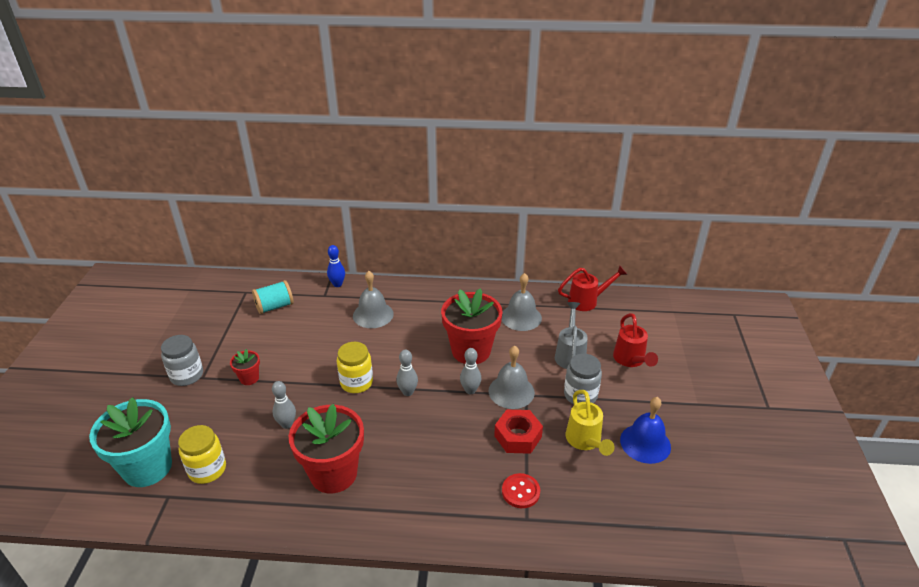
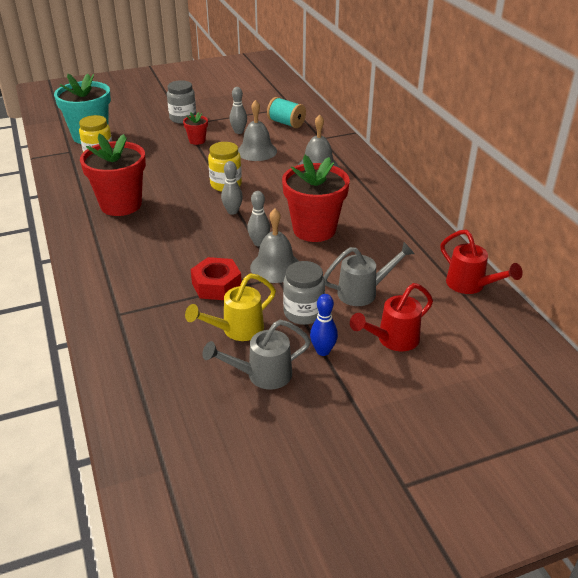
camera: 65 degrees right, 0 degrees up
(287, 424) = (159, 170): grey bowling pin -> grey bowling pin (239, 132)
(337, 284) = (342, 139): blue bowling pin -> blue bowling pin (323, 351)
(520, 491) = (148, 303): red button -> none
(521, 317) = (394, 246): grey bell -> grey bell (257, 151)
(645, 443) = (261, 375): blue bell -> grey watering can

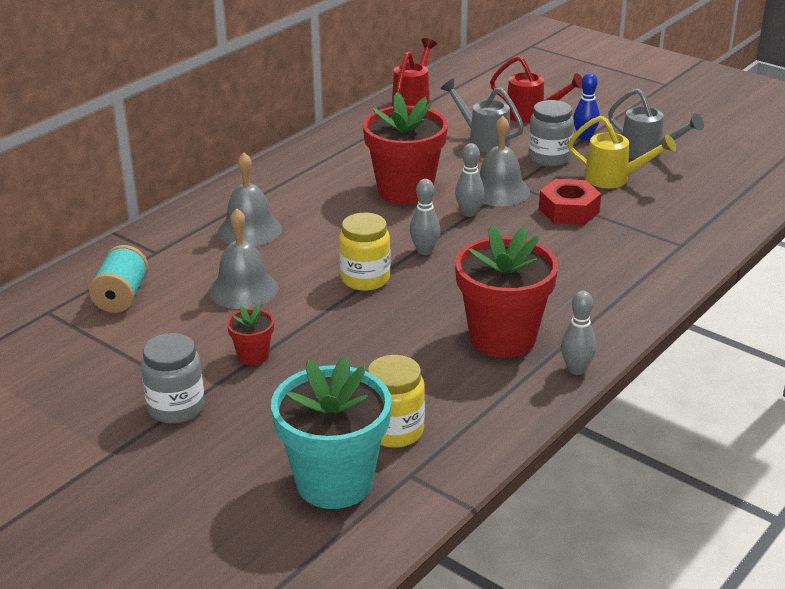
camera: 120 degrees left, 5 degrees down
(239, 132) = (187, 329): grey bowling pin -> grey bowling pin (576, 369)

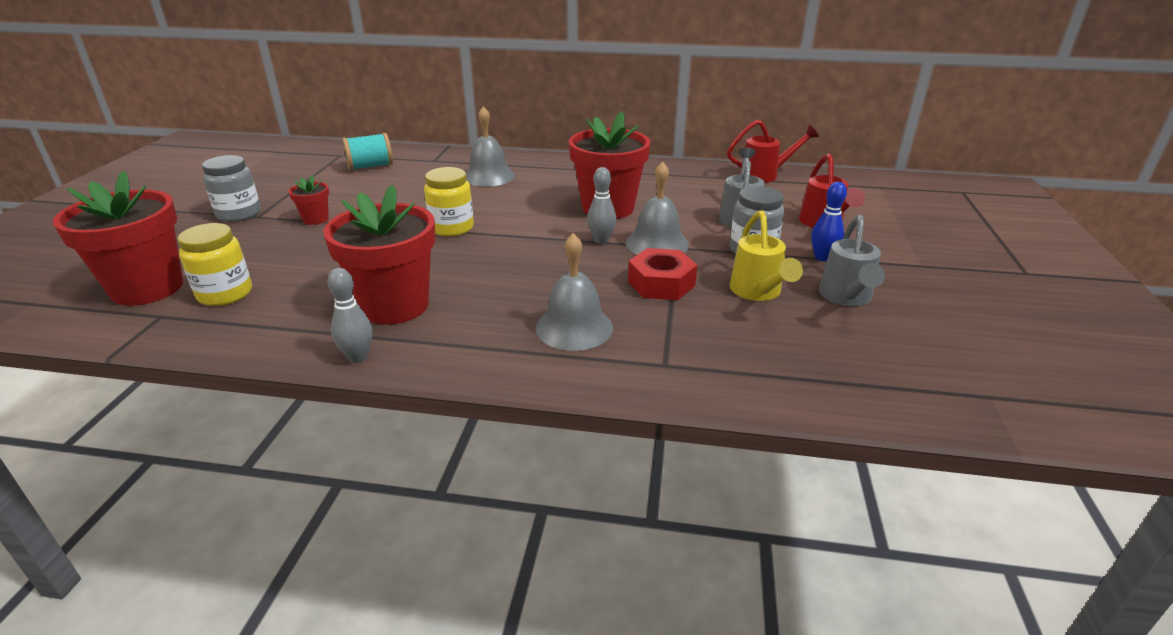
camera: 60 degrees right, 0 degrees up
(243, 289) = (404, 194): grey bell -> grey bell (574, 327)
(334, 482) = (147, 288): turquoise flower pot -> red flower pot
(424, 251) = (517, 238): grey bowling pin -> none

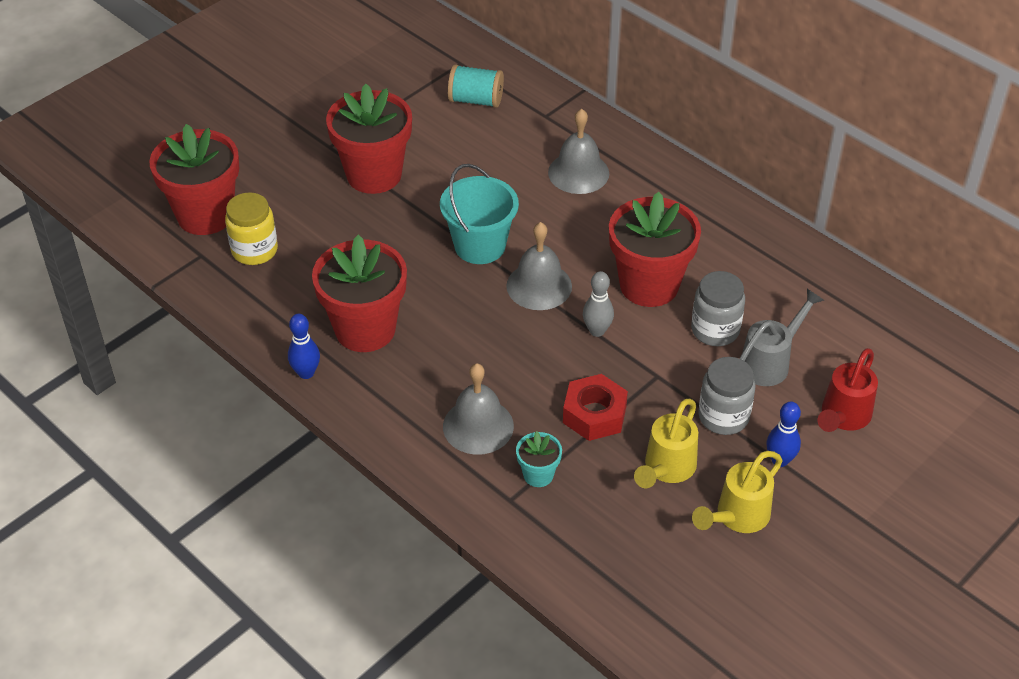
camera: 35 degrees right, 15 degrees up
(239, 214) = (316, 135): grey jar -> grey jar (715, 330)
(316, 219) = (374, 174): red flower pot -> red flower pot, size x2.17
(358, 357) = (306, 373): grey bowling pin -> blue bowling pin
(452, 228) = (480, 246): yellow jar -> turquoise bucket
(657, 243) = (644, 361): grey bell -> grey bell (539, 286)
(666, 337) = (538, 475): none -> turquoise flower pot
(765, 175) = (880, 309): red watering can -> none
(846, 298) = (736, 517): grey watering can -> yellow watering can

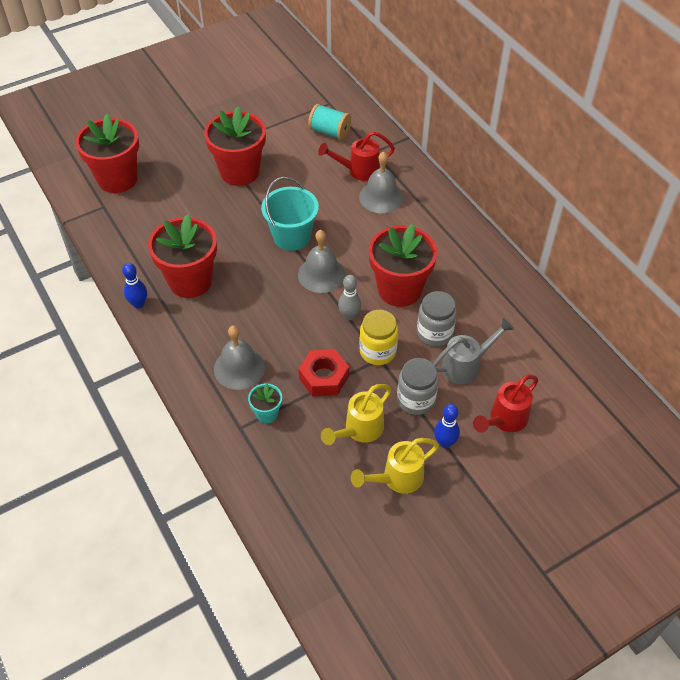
camera: 15 degrees right, 5 degrees up
(254, 250) = (139, 210): yellow jar -> yellow jar (377, 351)
(534, 144) = (358, 171): none -> red watering can

